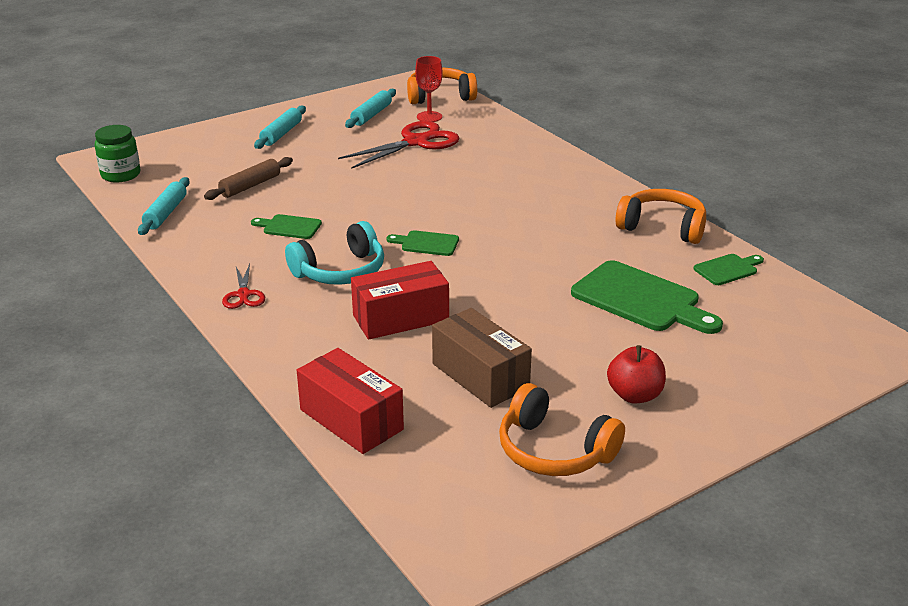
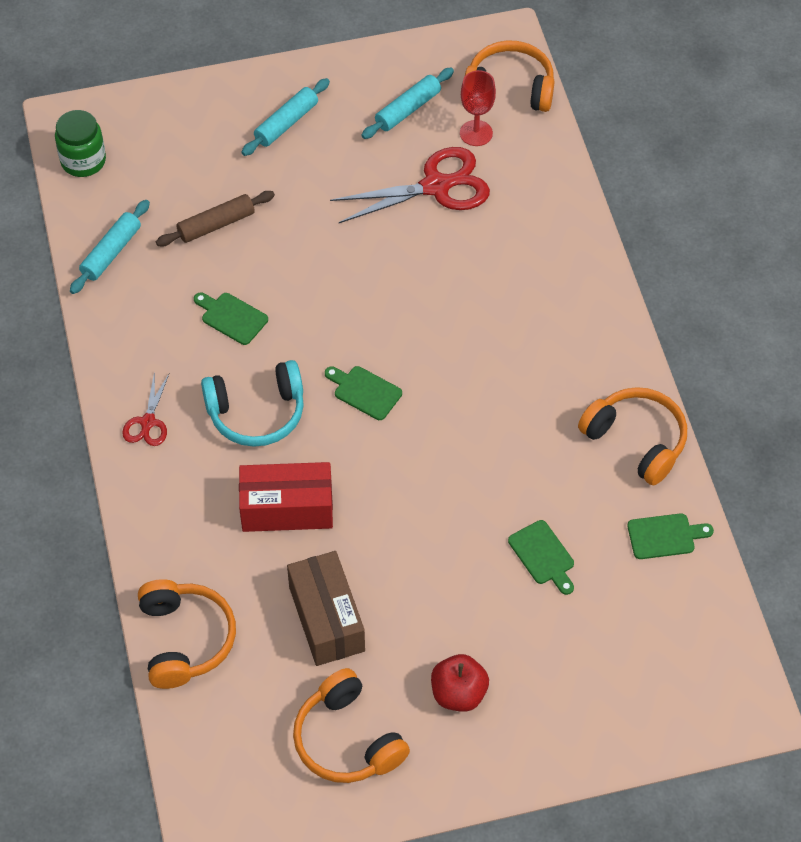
camera: 20 degrees right, 25 degrees up
(351, 419) = (185, 639): red box -> orange headphones
(640, 299) = (543, 555): green cutting board -> green cutting board, size x0.51

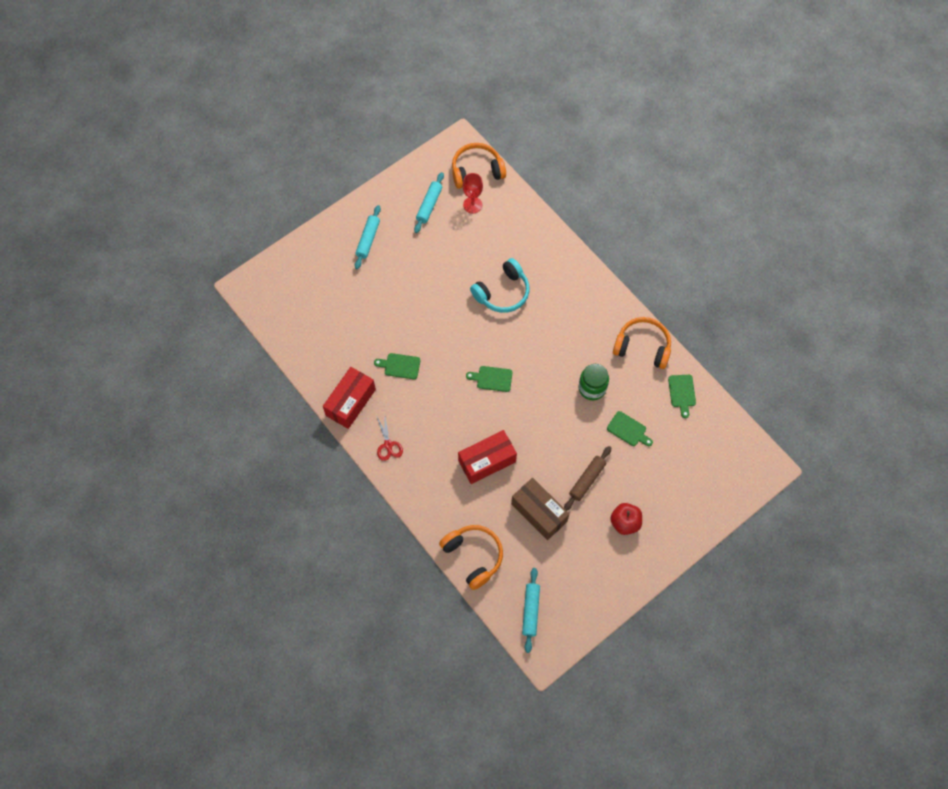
camera: 25 degrees left, 10 degrees up
(83, 161) = (268, 307): green jar -> green jar (592, 388)
(111, 252) = (314, 355): turquoise rolling pin -> turquoise rolling pin (530, 611)
(127, 339) = (350, 402): none -> red box
(216, 225) = (362, 315): brown rolling pin -> brown rolling pin (587, 480)
(257, 413) = (442, 415): turquoise headphones -> turquoise headphones (502, 292)
(347, 740) = (583, 572): orange headphones -> none
(436, 186) = (467, 245): red scissors -> none
(664, 536) = (682, 393): green cutting board -> green cutting board turned 120 degrees clockwise

